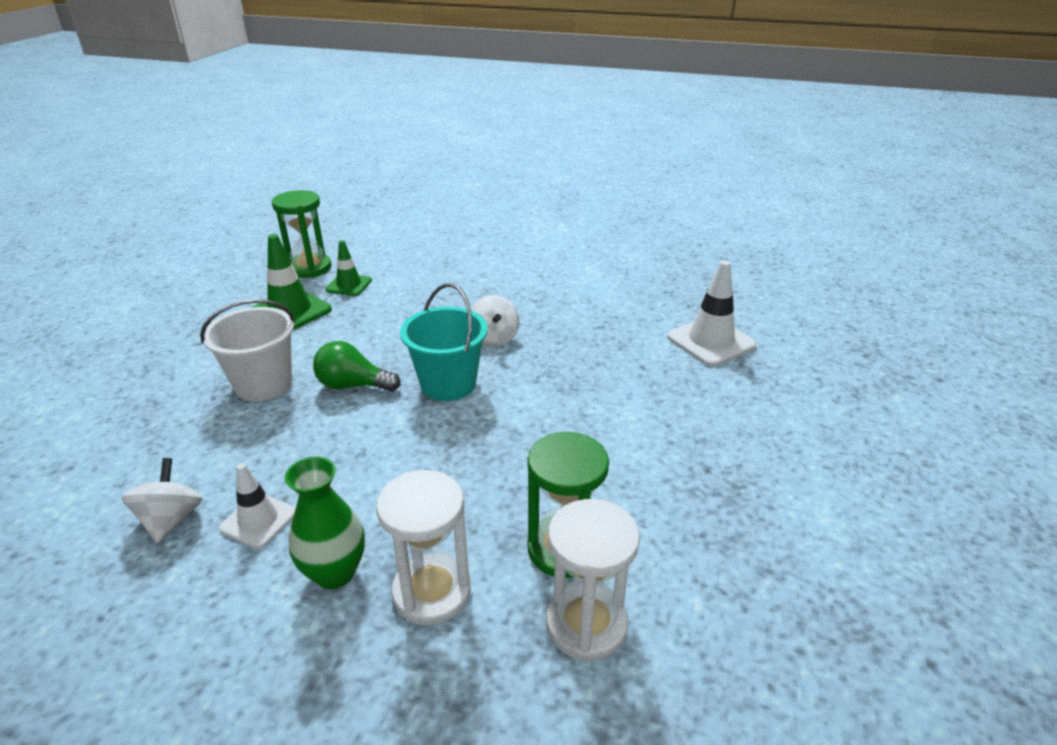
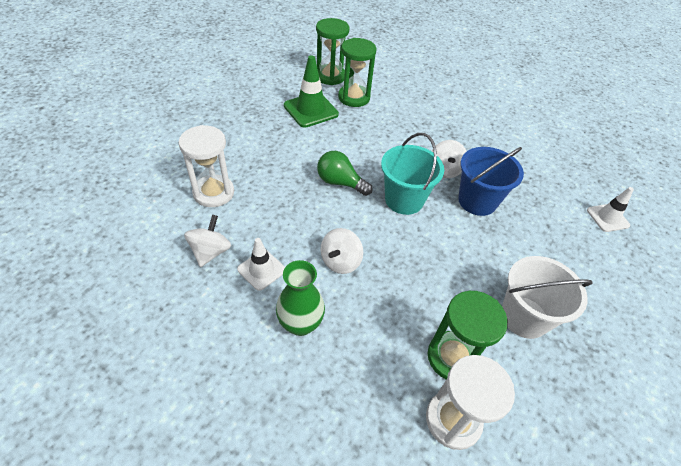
camera: 15 degrees right, 15 degrees up
(263, 384) = (283, 165): white bucket -> white bucket (524, 317)
(349, 285) = (354, 97): green traffic cone -> green hourglass
(376, 478) = (340, 261): none -> white spinning top
(431, 592) = (357, 359): white hourglass -> white hourglass (214, 193)
(546, 362) = (477, 201): none -> blue bucket
(711, 341) = (607, 218): white traffic cone -> white traffic cone, size x0.62

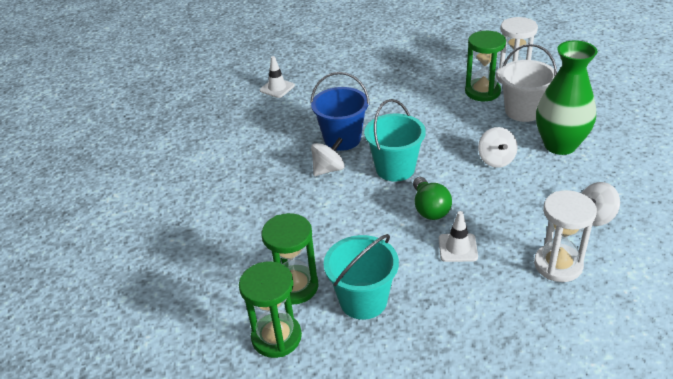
camera: 125 degrees left, 10 degrees down
(261, 270) = (561, 185): white traffic cone -> white traffic cone (458, 248)
(300, 324) = (560, 145): green vase -> green vase, size x1.53
(311, 110) = (363, 300): green traffic cone -> turquoise bucket
(340, 261) = (496, 160): white spinning top -> white spinning top turned 90 degrees clockwise
(524, 317) = (416, 84): white bucket -> white bucket (523, 111)

